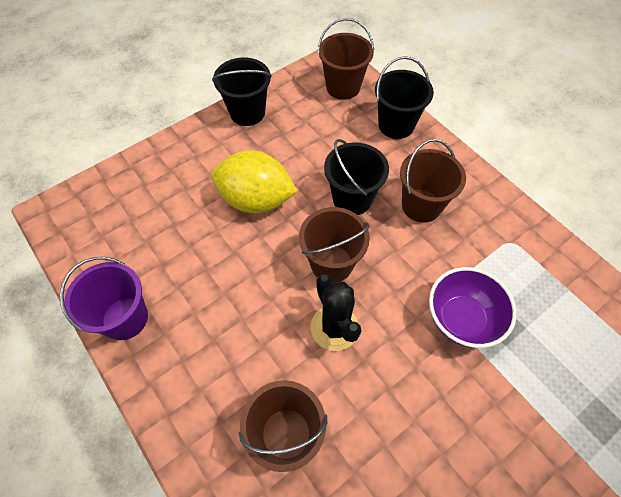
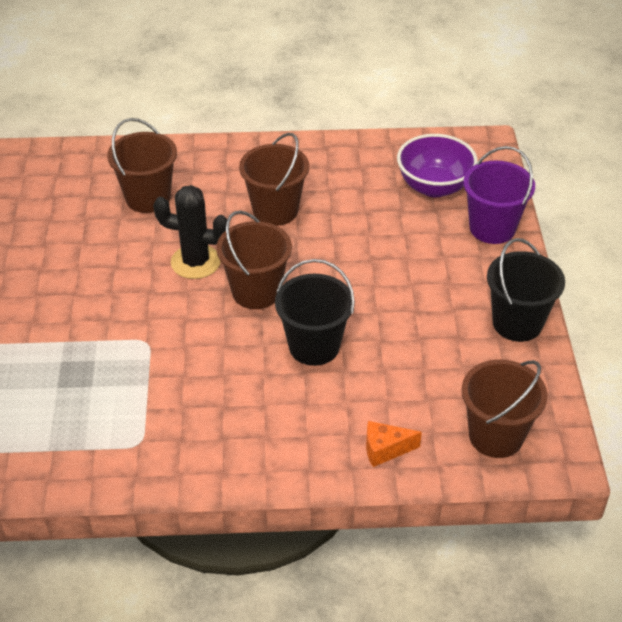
camera: 125 degrees right, 15 degrees down
(125, 318) = (328, 153): purple bucket -> purple bucket (492, 228)
(256, 200) = (380, 275): yellow lemon -> none
(396, 125) = (385, 450): black bucket -> orange cheese
(421, 205) = (253, 397): brown bucket -> brown bucket (275, 210)
(461, 319) = (113, 347): purple bowl -> purple bowl (434, 187)

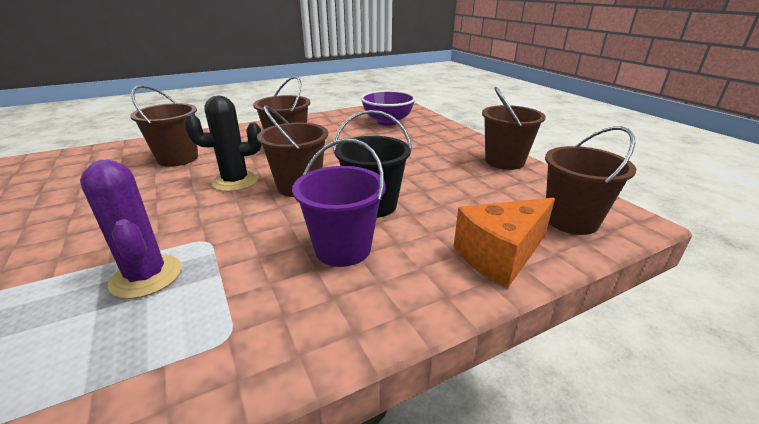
camera: 25 degrees left, 15 degrees down
(94, 367) = (146, 276): none -> purple cactus
(385, 450) = (500, 256): orange cheese -> orange cheese, size x1.82
(492, 228) = (439, 130): purple bucket -> purple bucket (343, 248)
(517, 323) = (504, 161): black bucket -> brown bucket

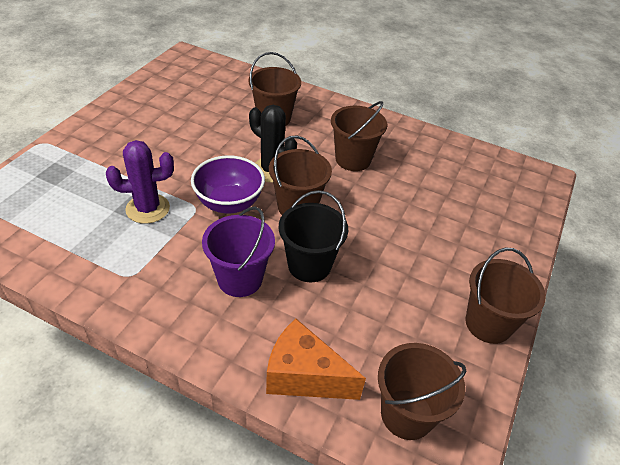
camera: 50 degrees right, 15 degrees up
(146, 276) = (148, 209): purple cactus -> purple cactus turned 60 degrees clockwise
(387, 122) = (484, 190): purple bowl -> purple bowl (229, 203)

